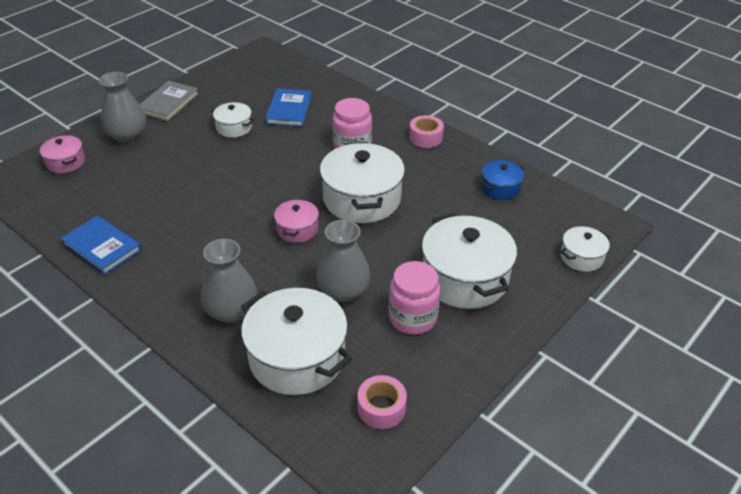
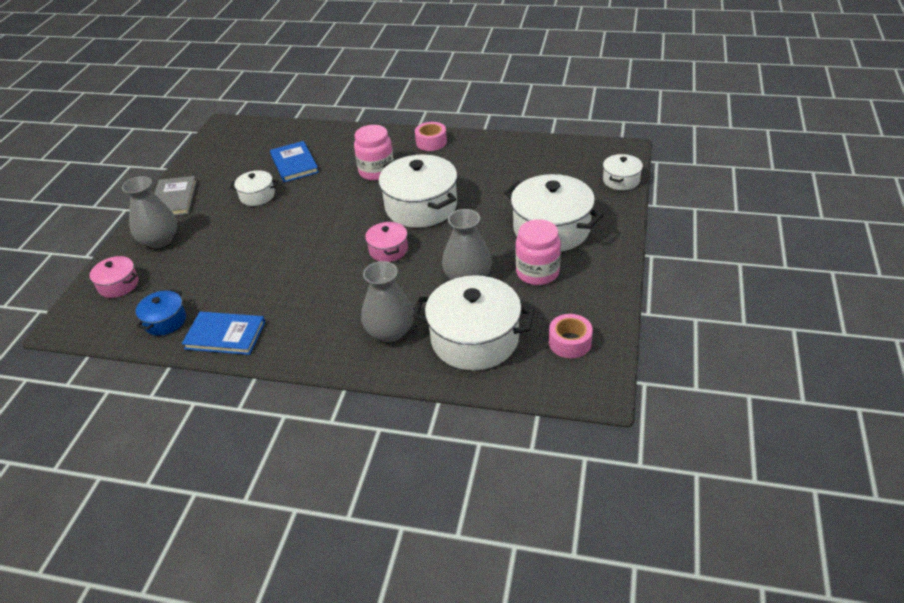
camera: 25 degrees left, 0 degrees up
(500, 188) = (522, 156): blue pot -> blue pot (165, 321)

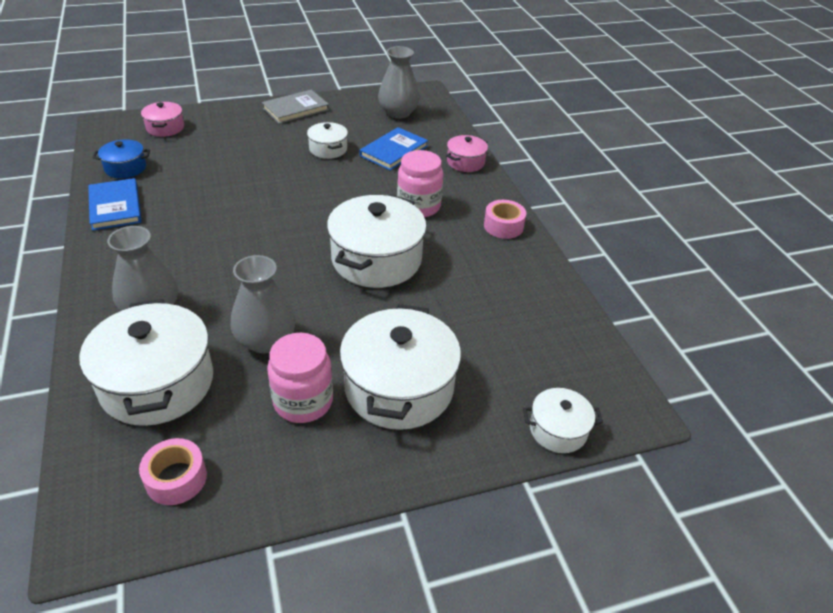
camera: 55 degrees right, 0 degrees up
(159, 240) = (234, 124): grey vase -> grey vase (398, 113)
(388, 250) = (286, 262): pink pot -> pink pot (465, 162)

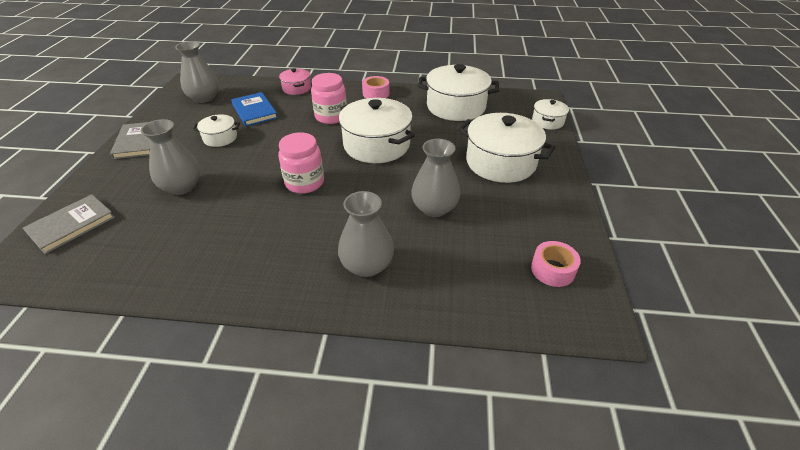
camera: 65 degrees left, 0 degrees up
(115, 207) = (188, 276): blue book -> none
(125, 168) = (120, 262): blue pot -> none
(157, 383) = (456, 270): white pot -> white pot (456, 107)
(165, 128) = (71, 225): pink pot -> grey book
(236, 158) = (182, 187): none -> grey vase
(303, 401) = (499, 201): pink jar -> pink jar (304, 183)

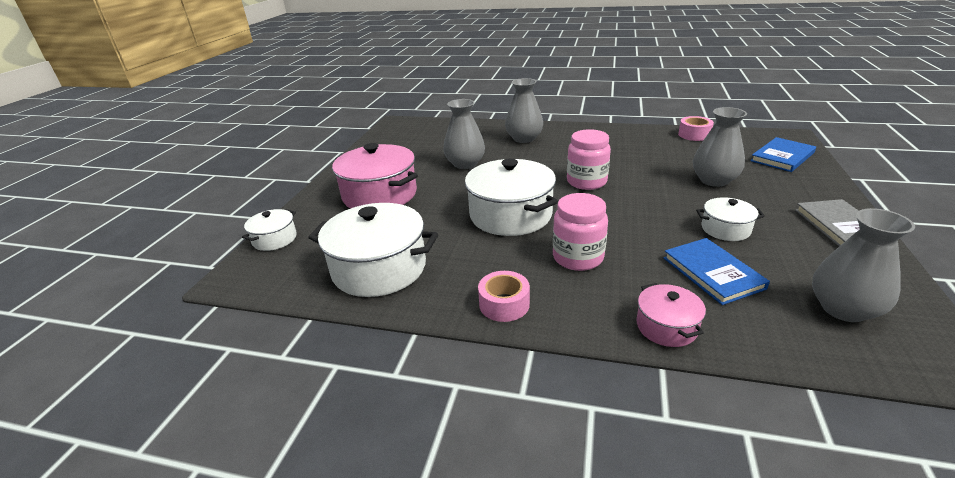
camera: 170 degrees left, 10 degrees down
(71, 225) = (782, 157): grey book -> blue book
(500, 162) = (380, 195): white pot -> pink pot
(552, 270) = (401, 137): pink tape -> pink tape (694, 135)

